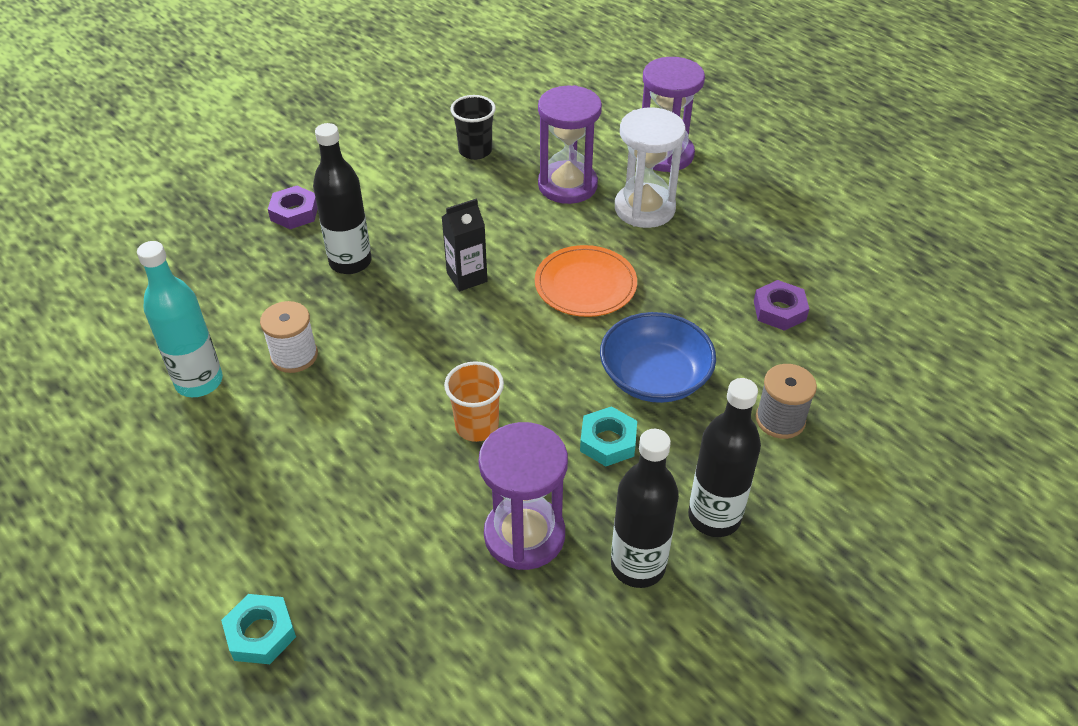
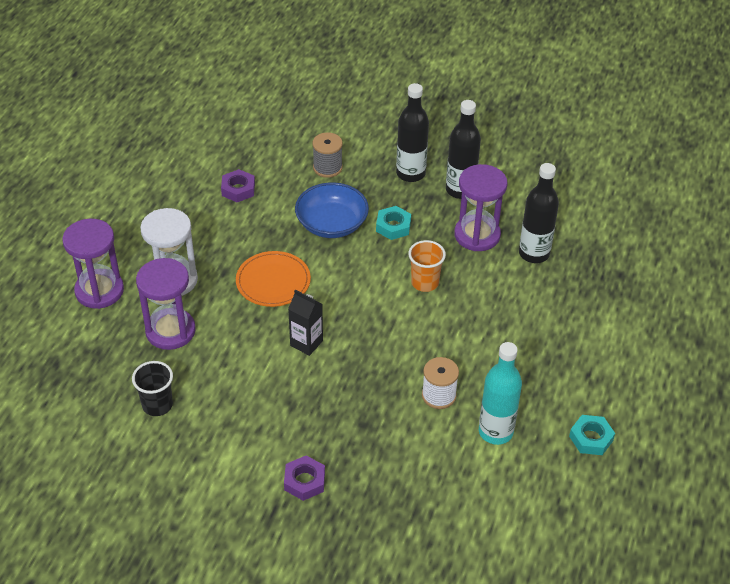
camera: 120 degrees left, 0 degrees up
(260, 633) = (610, 305): turquoise nut -> turquoise nut (591, 438)
(350, 262) = (335, 414): black bottle -> black bottle (534, 253)

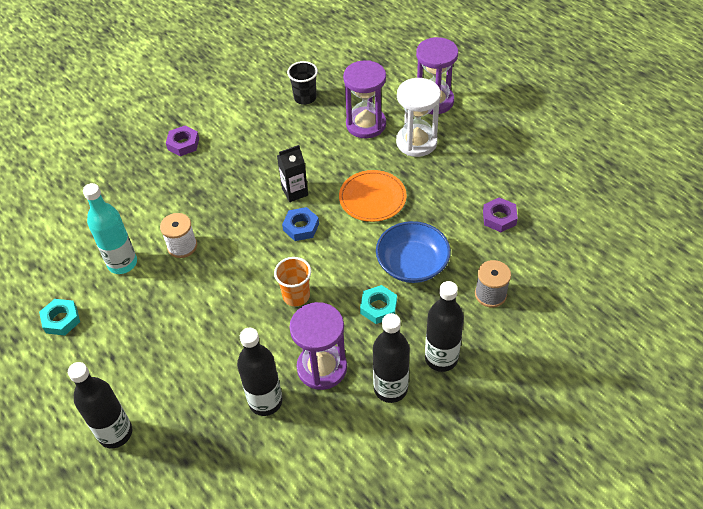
camera: 125 degrees right, 5 degrees up
(347, 316) = (301, 227): none -> blue nut
(642, 329) = (115, 433): none -> black bottle

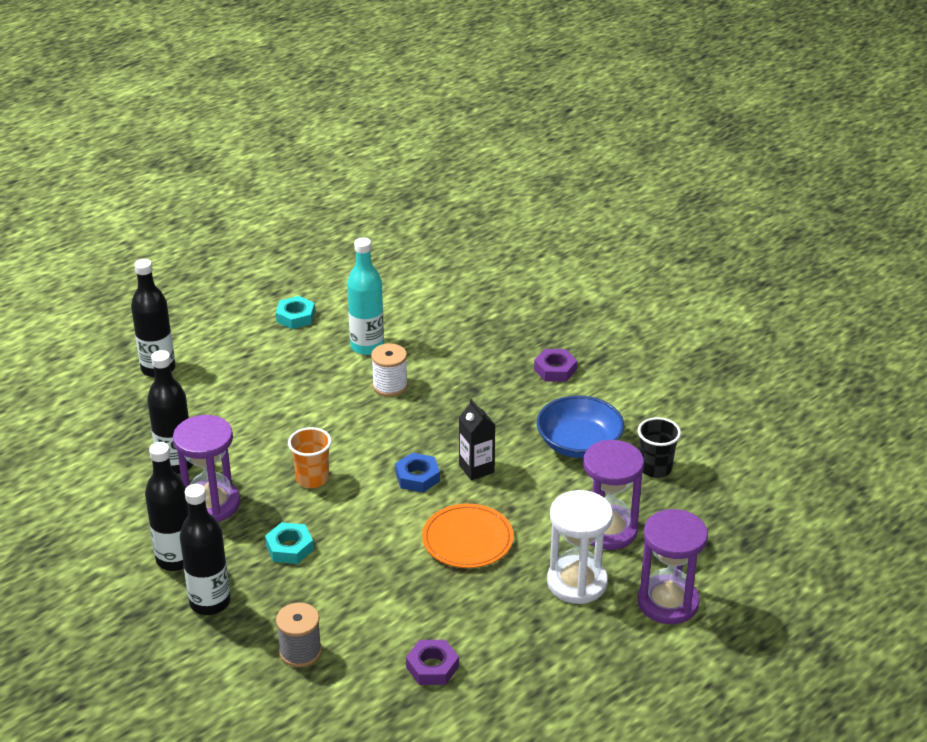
camera: 85 degrees right, 15 degrees down
(412, 264) = (354, 577): blue bowl -> blue bowl (579, 444)

